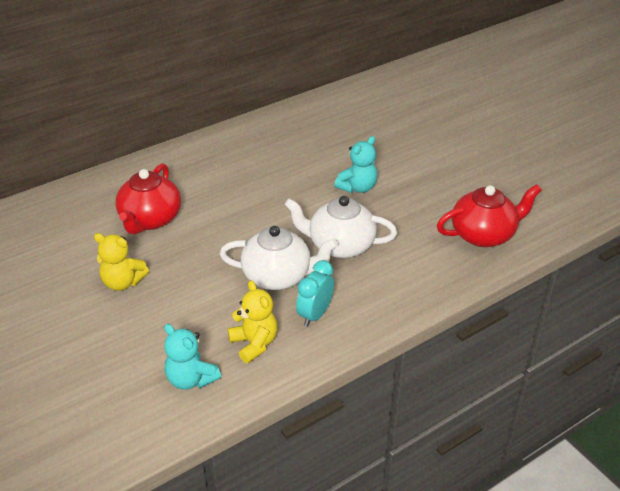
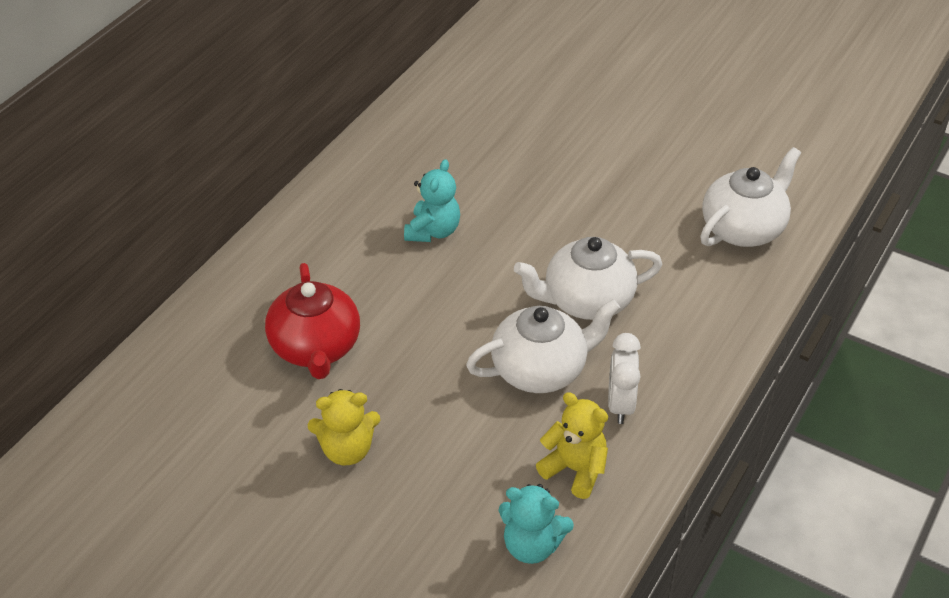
camera: 25 degrees left, 5 degrees up
(315, 315) = (620, 404): turquoise clock -> white clock
(357, 187) = (553, 212): turquoise teddy bear -> turquoise teddy bear (433, 231)
(484, 234) = (743, 228): red teapot -> white teapot

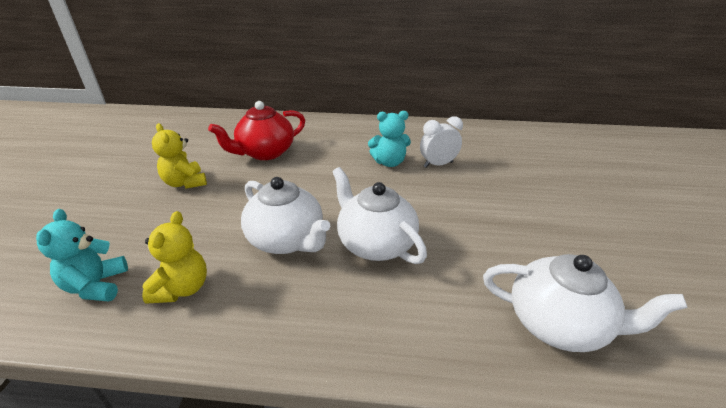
camera: 65 degrees right, 10 degrees down
(620, 404) = (266, 296): white clock -> white clock (438, 164)

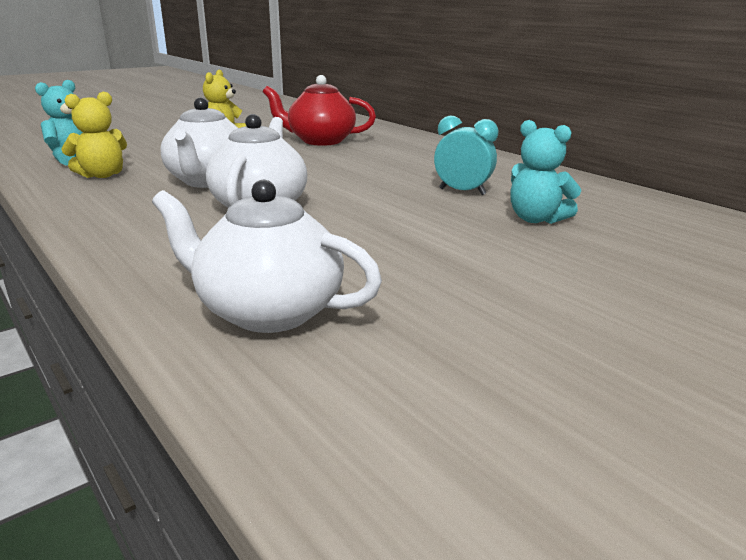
camera: 45 degrees right, 10 degrees down
(389, 162) = (412, 175): turquoise teddy bear -> turquoise teddy bear (536, 219)
(438, 164) = (462, 191): white clock -> turquoise clock
(559, 324) = (267, 311): white teapot -> white teapot turned 135 degrees clockwise

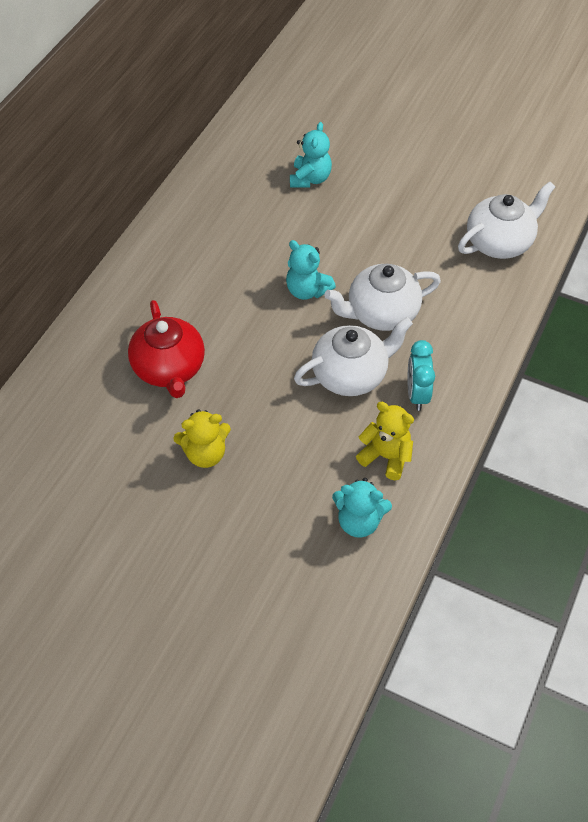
camera: 115 degrees left, 30 degrees up
(267, 311) = (500, 242): white teapot -> white teapot turned 120 degrees counterclockwise
(342, 186) = (307, 290): none -> turquoise teddy bear
(462, 191) = (276, 223): turquoise clock -> turquoise clock (417, 394)

